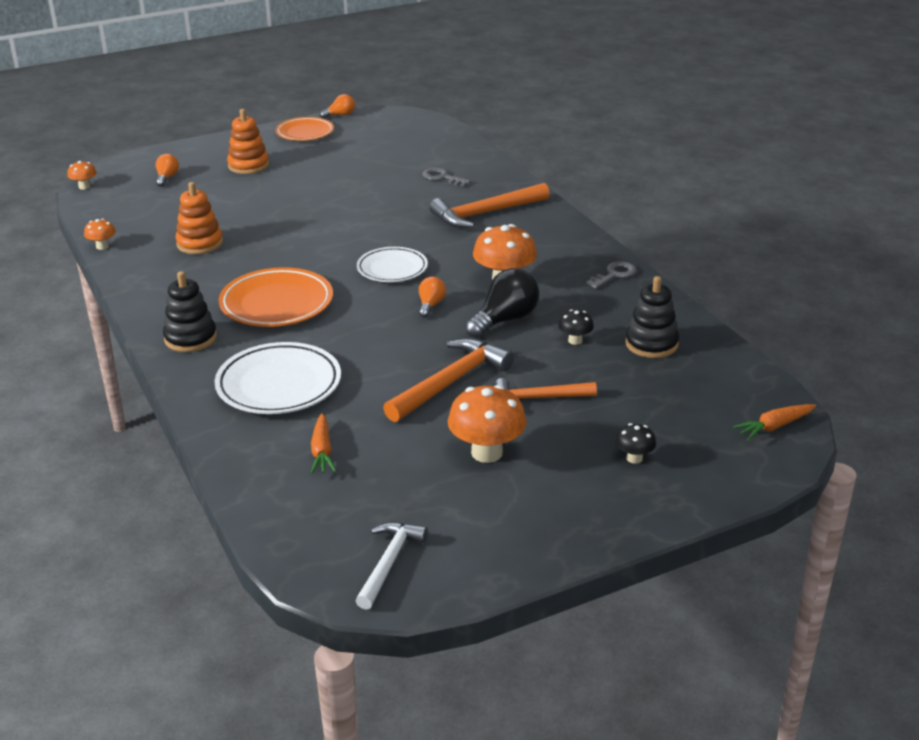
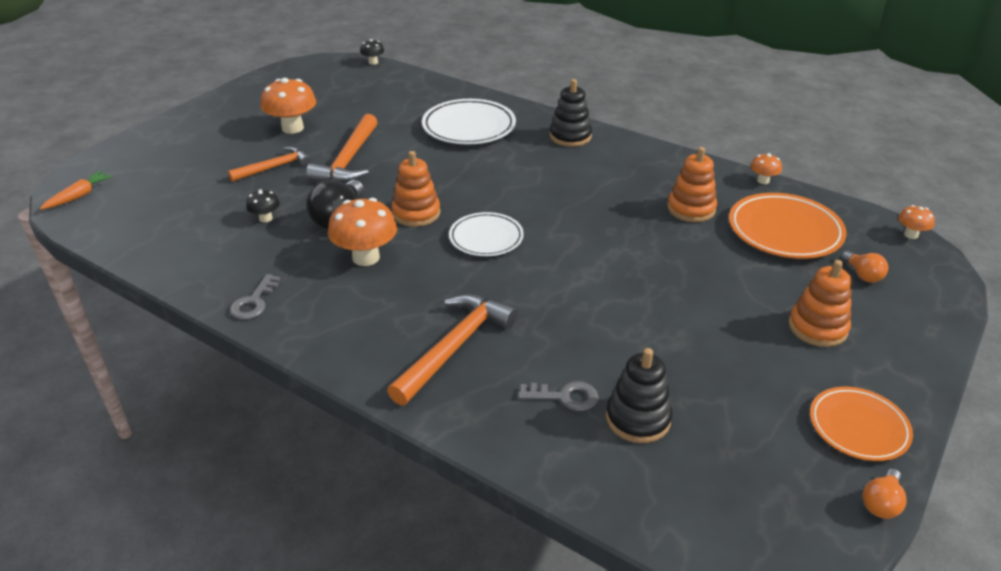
camera: 150 degrees right, 5 degrees up
(277, 304) = (545, 177): orange plate -> orange plate (784, 231)
(322, 451) = (398, 103): orange carrot -> none
(389, 563) = (314, 73): white hammer -> none
(430, 305) = (416, 213): orange light bulb -> orange stacking toy
(634, 458) = (188, 150): black mushroom -> black mushroom (373, 62)
(651, 344) = (193, 235): black stacking toy -> black stacking toy (638, 419)

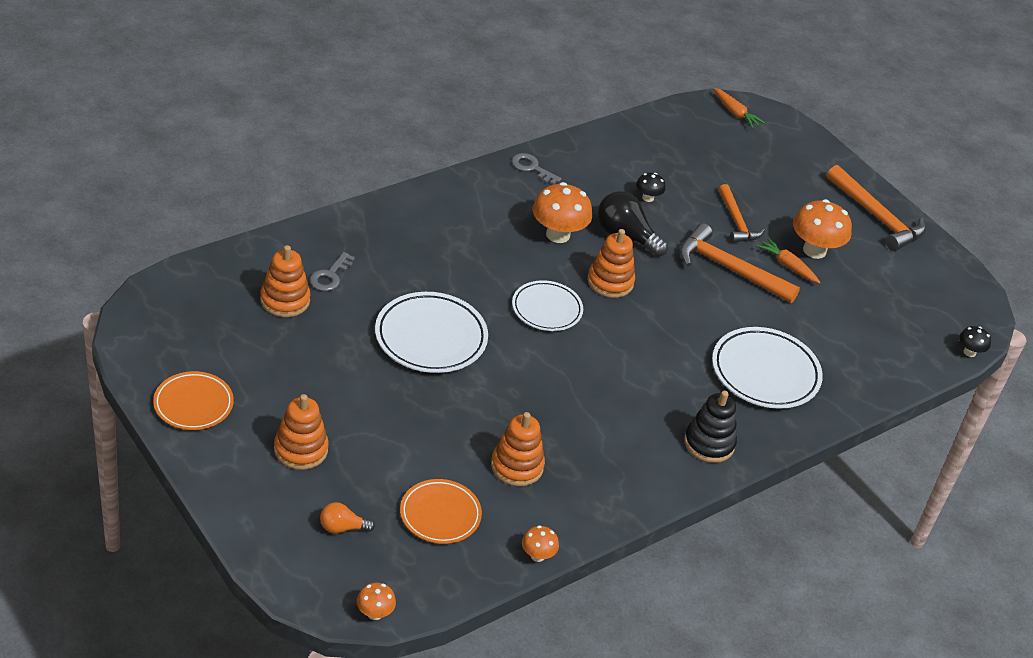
camera: 105 degrees right, 5 degrees up
(323, 136) = (787, 265): none -> orange carrot
(455, 347) = (417, 244): orange hammer -> orange hammer (877, 217)
(590, 294) = (430, 337): none -> white plate
(638, 419) = (285, 300): black stacking toy -> orange stacking toy
(784, 231) = (440, 515): orange plate -> orange plate, size x0.65
(881, 503) = (132, 373): orange light bulb -> none

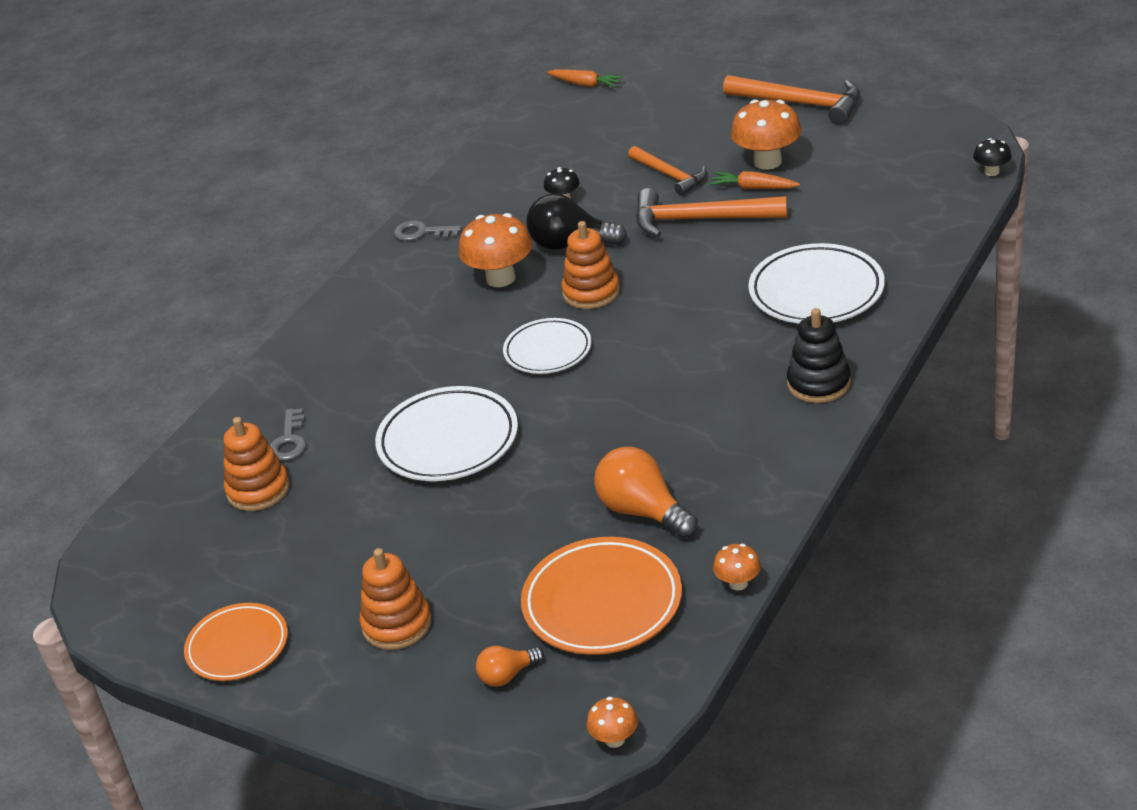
camera: 15 degrees left, 5 degrees down
(440, 515) = (602, 603): orange plate -> orange plate, size x1.53
(517, 466) = (643, 511): orange stacking toy -> orange light bulb

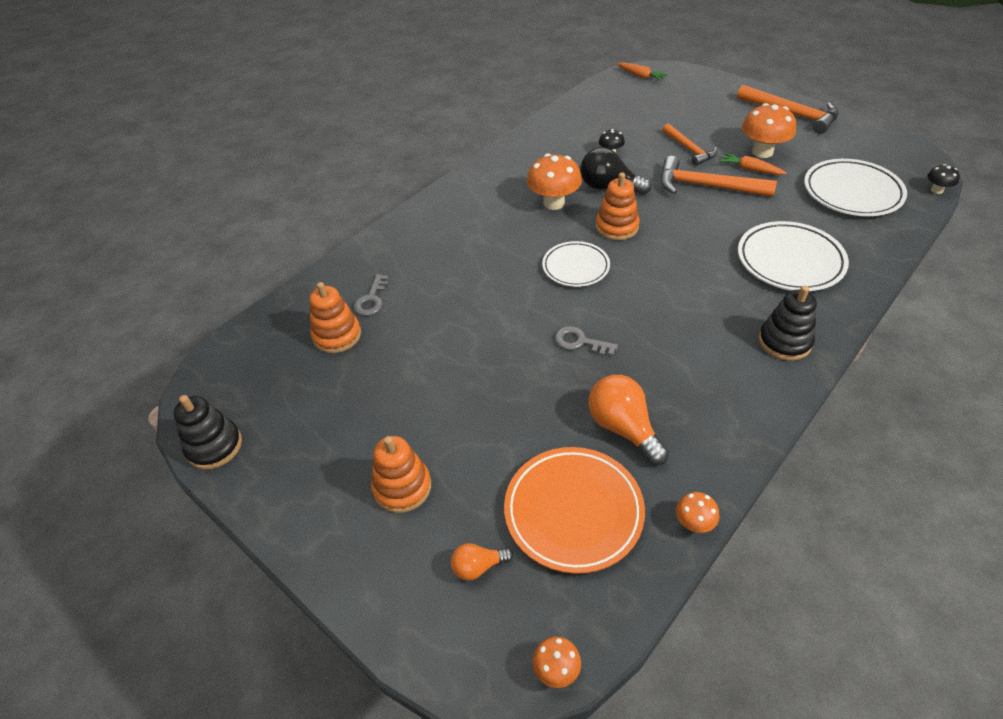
camera: 10 degrees right, 10 degrees up
(147, 637) = (214, 446): none -> black stacking toy
(238, 646) = (276, 474): orange plate -> none
(421, 233) = (507, 159): grey key -> grey key (580, 342)
(448, 441) = (485, 326): white plate -> white plate (852, 192)

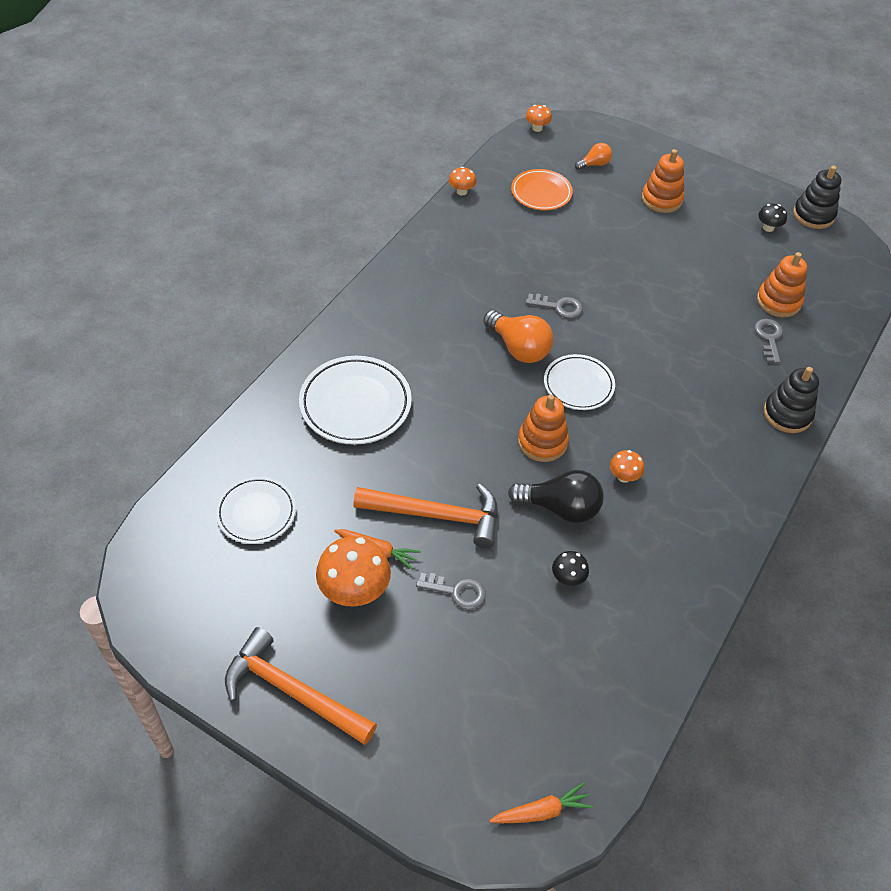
camera: 165 degrees right, 5 degrees up
(554, 203) = (624, 476): orange mushroom -> orange mushroom, size x0.51
(573, 511) = (541, 193): orange plate -> orange plate, size x0.65
(623, 428) = (513, 243): orange light bulb -> orange light bulb (518, 348)
(641, 76) = (542, 811): orange carrot -> orange carrot turned 135 degrees clockwise
(689, 149) = (457, 591): orange hammer -> grey key
(784, 342) = (378, 316): black stacking toy -> black stacking toy (787, 414)
(852, 192) = (256, 512): white plate -> white plate, size x0.65
(936, 190) = (150, 522): black mushroom -> black mushroom (768, 228)

